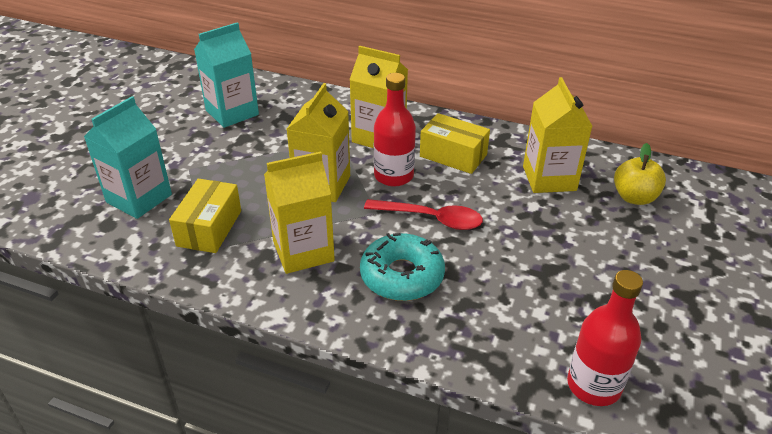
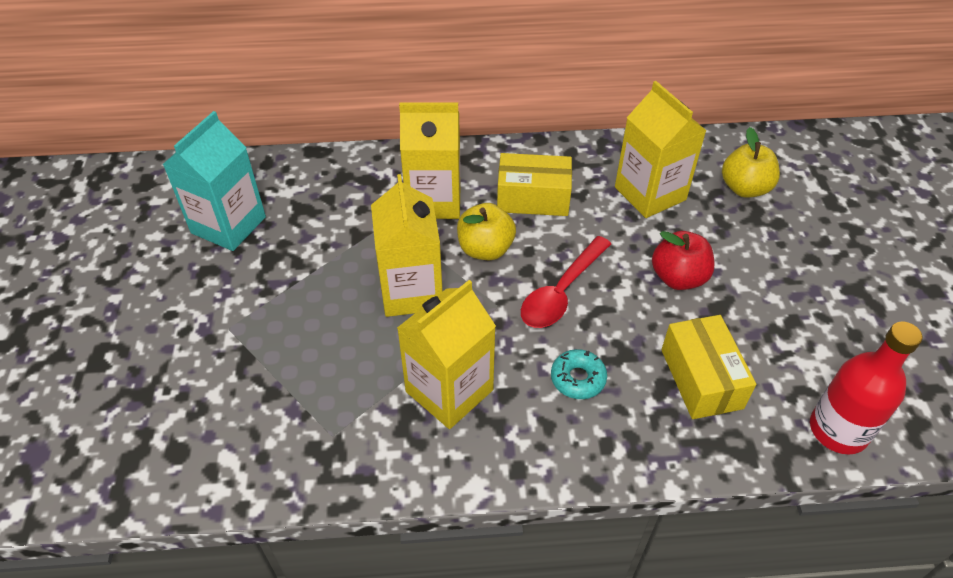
camera: 25 degrees left, 10 degrees up
(139, 198) = (192, 396): turquoise carton -> none
(209, 228) = (315, 404): yellow box -> yellow box (701, 378)
(393, 176) = (485, 249): red bottle -> yellow apple
(402, 276) = (578, 378): turquoise donut -> turquoise donut, size x0.55
(431, 219) = (562, 292): red spoon -> red spoon turned 135 degrees clockwise
(531, 238) = (678, 278): none -> red apple

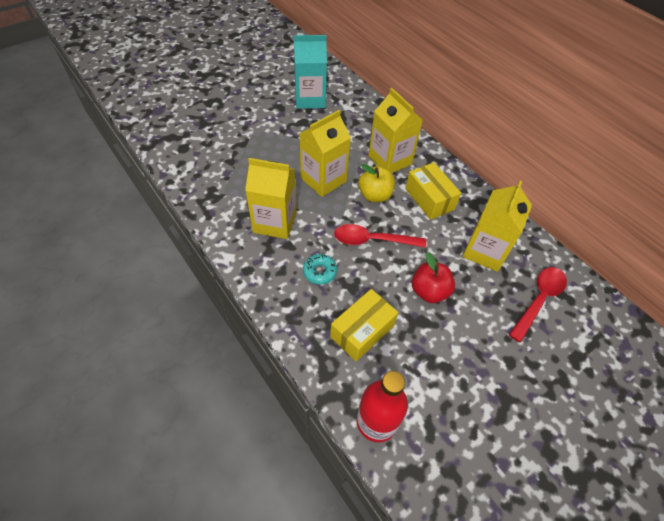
camera: 55 degrees right, 5 degrees up
(744, 188) = (538, 300): yellow apple -> red spoon

